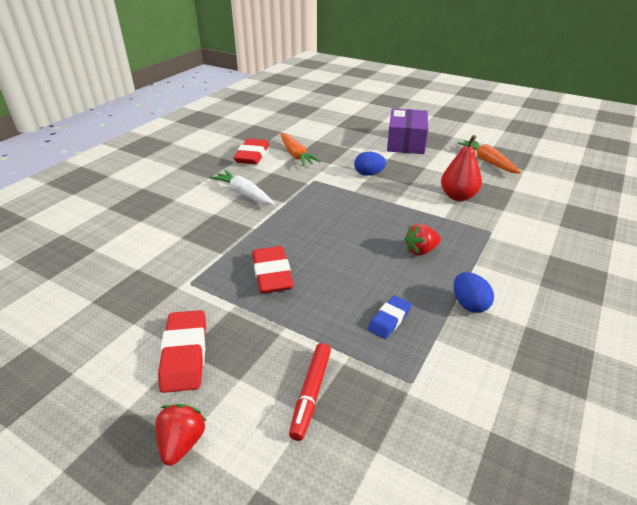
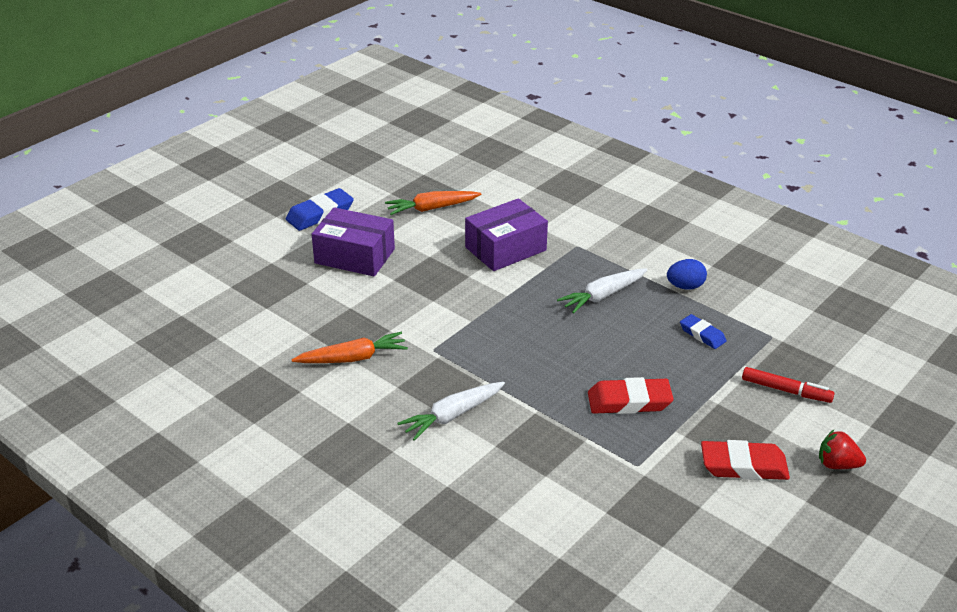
camera: 80 degrees left, 0 degrees up
(252, 155) = (336, 402): red eraser -> none
(368, 174) = (432, 302): blue egg -> none
(421, 251) = (603, 296): red strawberry -> white carrot
(445, 127) = (320, 214): none -> blue eraser
(458, 196) = (505, 249): red pear -> purple box

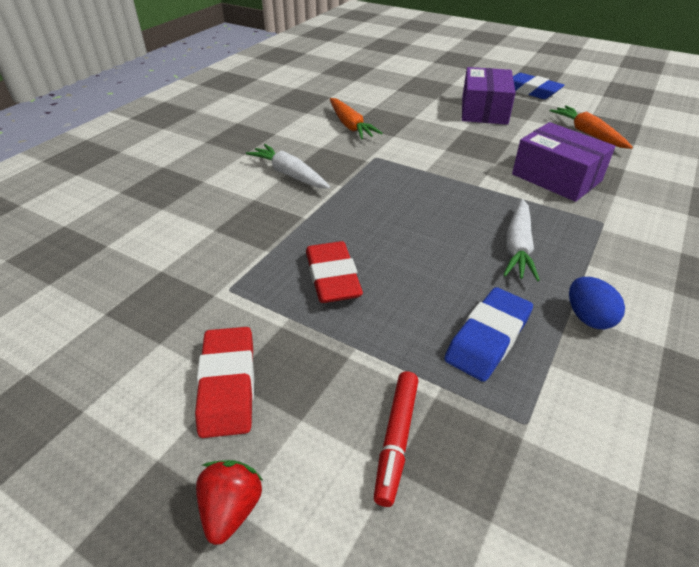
camera: 80 degrees right, 5 degrees up
(603, 296) = (518, 247): white carrot -> white carrot turned 120 degrees counterclockwise
(702, 334) = (488, 338): blue eraser -> blue eraser, size x1.63

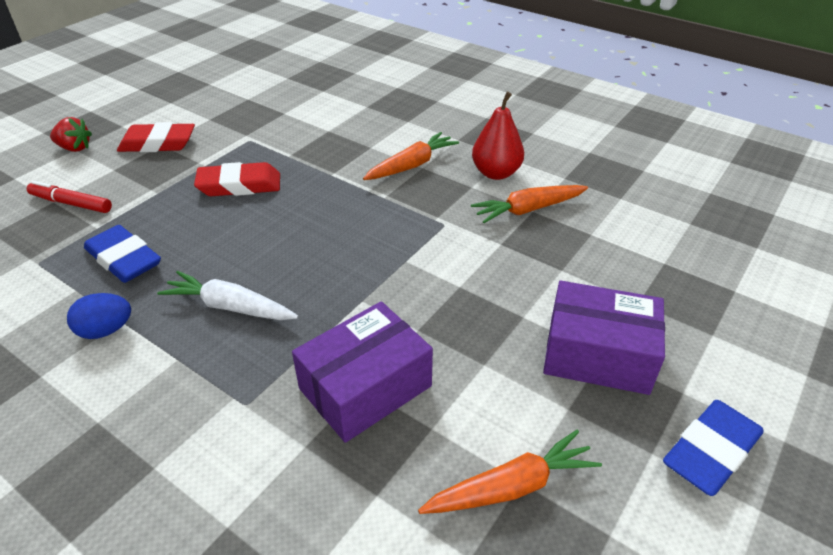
camera: 95 degrees right, 0 degrees up
(289, 174) = (411, 165): white carrot -> orange carrot
(301, 137) = (496, 173): none -> red pear

